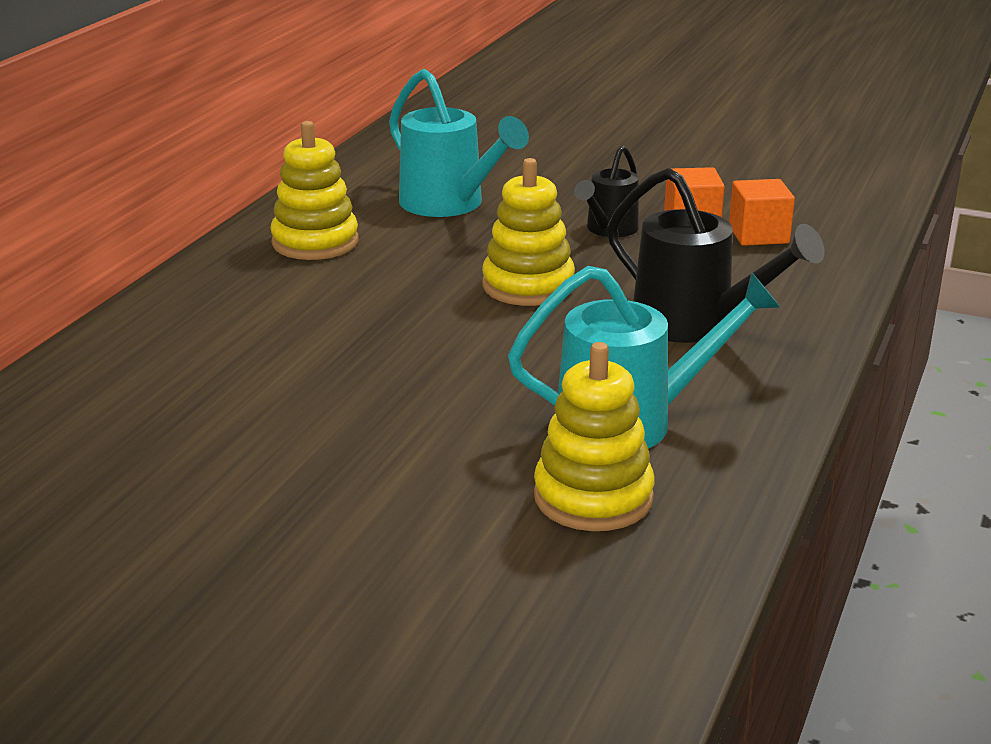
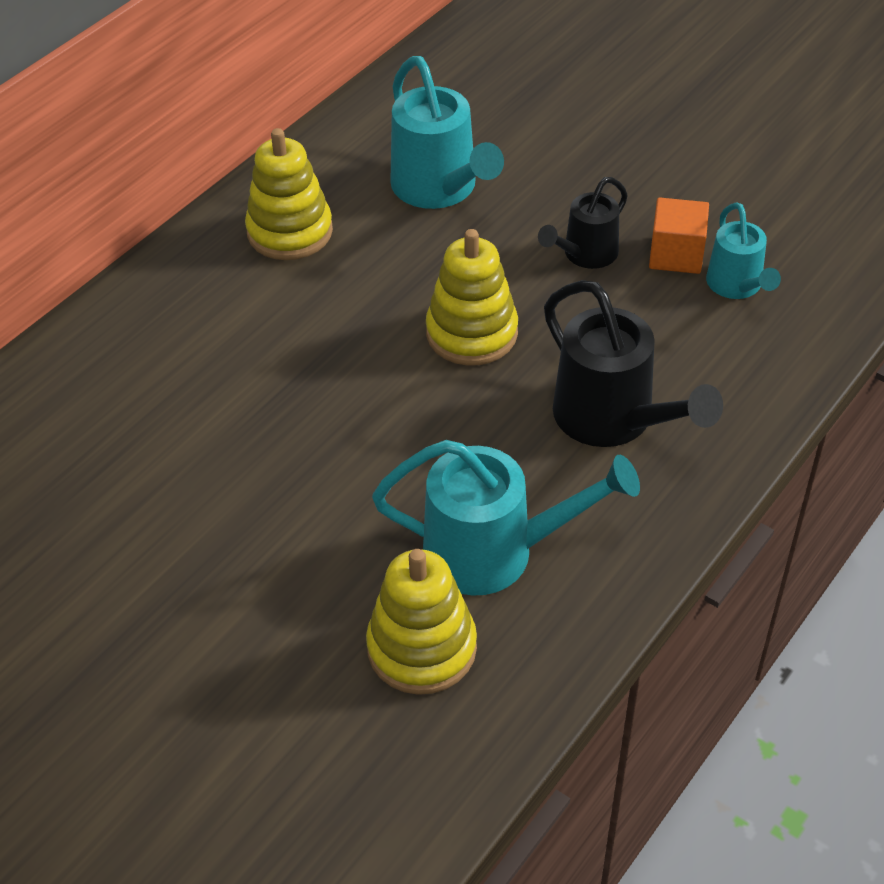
camera: 15 degrees right, 20 degrees up
(758, 235) = (737, 286): orange cube -> turquoise watering can

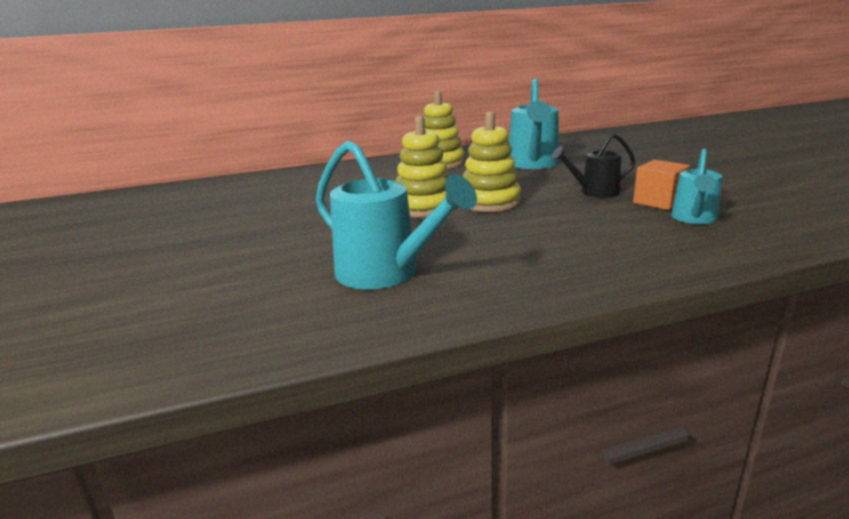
camera: 35 degrees right, 25 degrees down
(422, 648) = (282, 296): yellow stacking toy -> yellow stacking toy (424, 207)
(614, 420) = (539, 246): black watering can -> none

